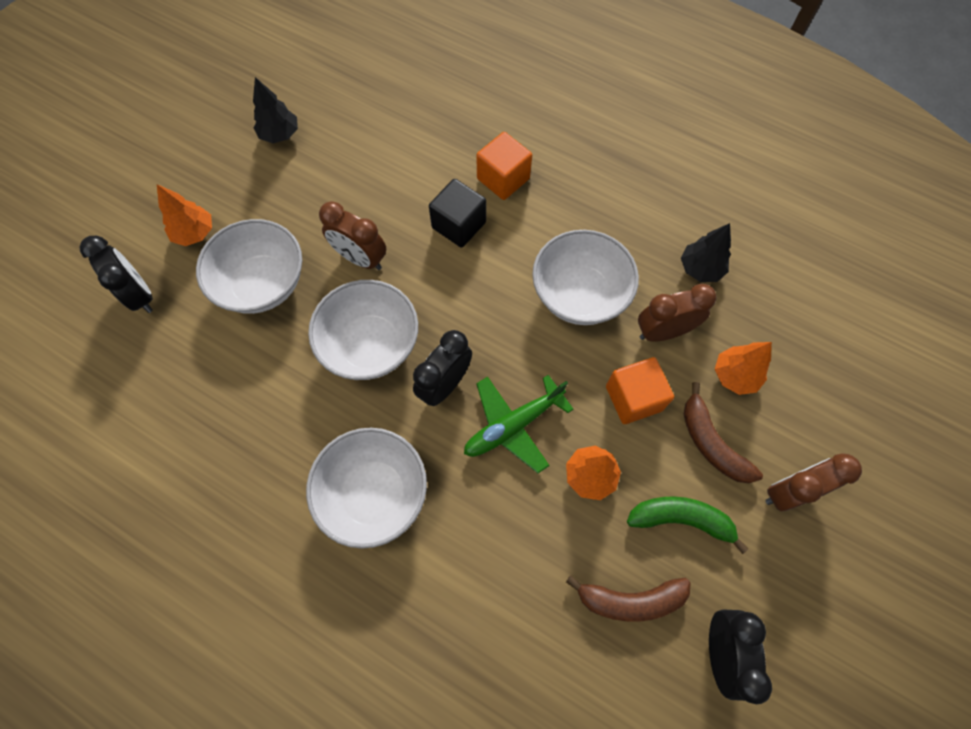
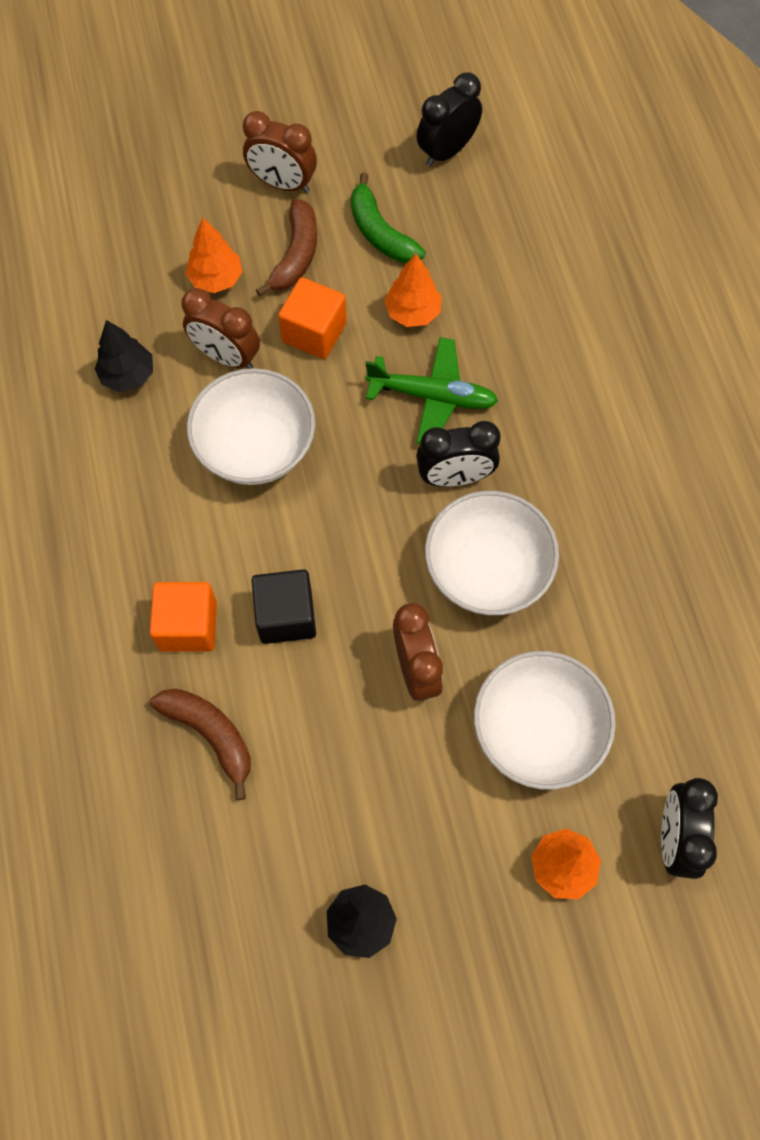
camera: 135 degrees left, 0 degrees up
(374, 494) = (596, 444): white bowl -> none
(630, 600) = (473, 222): brown banana -> brown banana (210, 734)

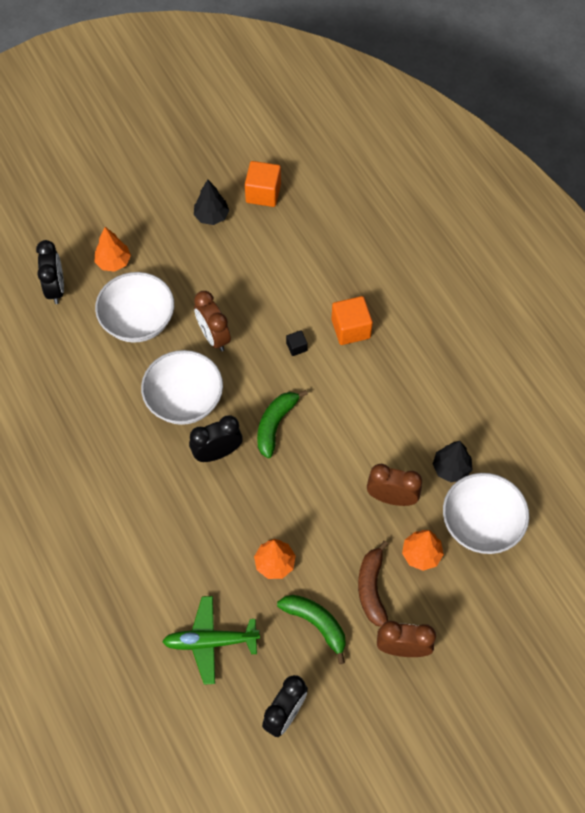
camera: 165 degrees right, 5 degrees down
(210, 734) = (317, 278): brown banana -> none
(256, 448) = (349, 441): white bowl -> white bowl (480, 524)
(286, 616) = (296, 347): black cube -> black cube, size x0.51
(314, 332) = (338, 530): orange cube -> orange cube (263, 193)
(357, 498) = (275, 424): none -> green banana
(433, 396) = (245, 504): green plane -> green plane (210, 642)

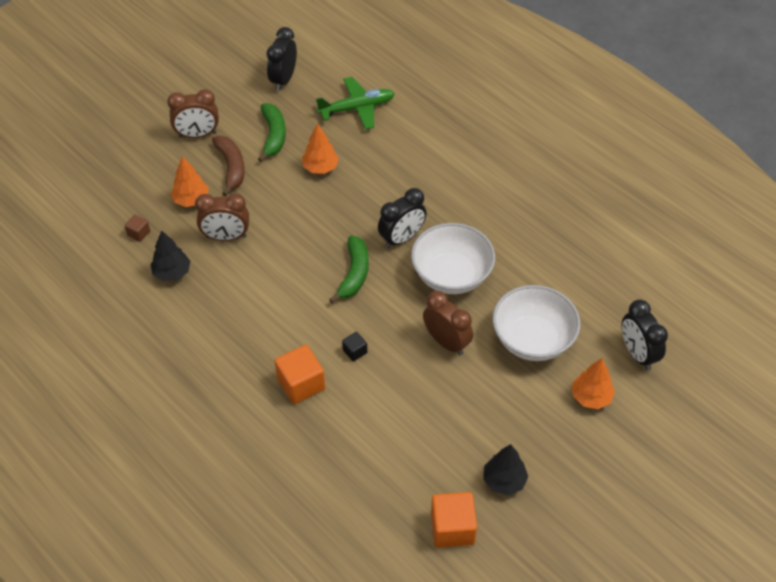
camera: 165 degrees right, 10 degrees down
(316, 624) = (273, 136): green banana -> green banana turned 120 degrees counterclockwise
(480, 524) = (139, 233): white bowl -> brown cube

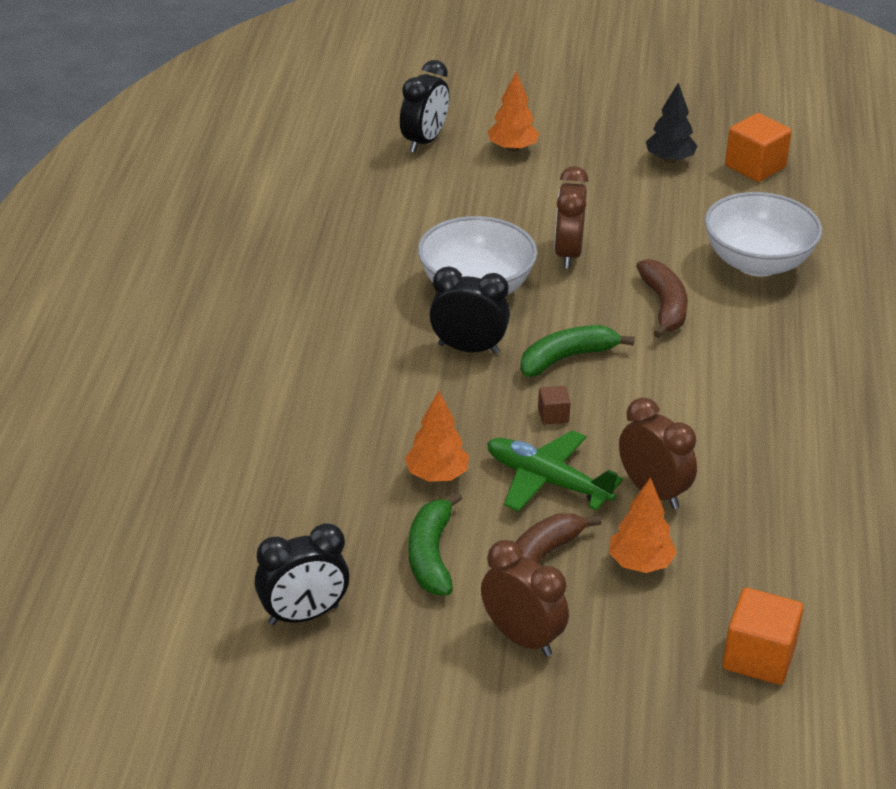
camera: 130 degrees left, 15 degrees down
(139, 233) = (755, 577): brown cube -> brown cube (553, 415)
(172, 273) = (765, 505): black tree -> none
(273, 136) = (431, 555): green banana -> green banana turned 45 degrees counterclockwise
(301, 384) = (753, 321): orange cube -> orange cube (759, 657)
(355, 351) = (664, 306): black cube -> brown banana
(357, 108) = (283, 502): green plane -> green plane (547, 481)
(532, 339) = (490, 204): white bowl -> white bowl (757, 263)

